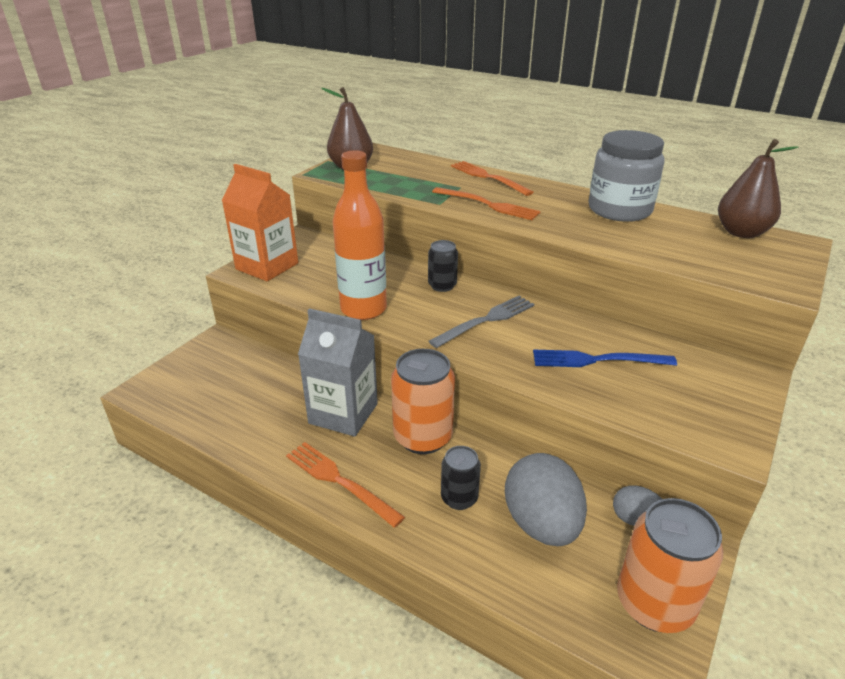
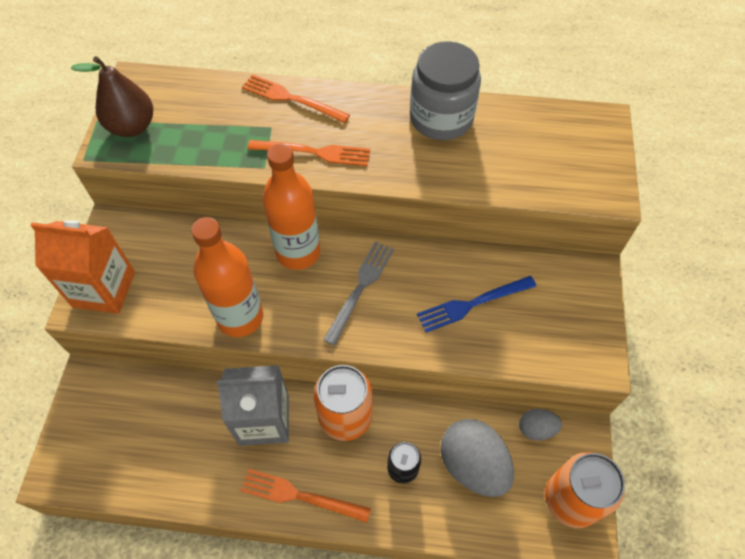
camera: 25 degrees left, 25 degrees up
(442, 286) = (298, 252): black can -> orange bottle
(741, 232) = (556, 121): brown pear -> none

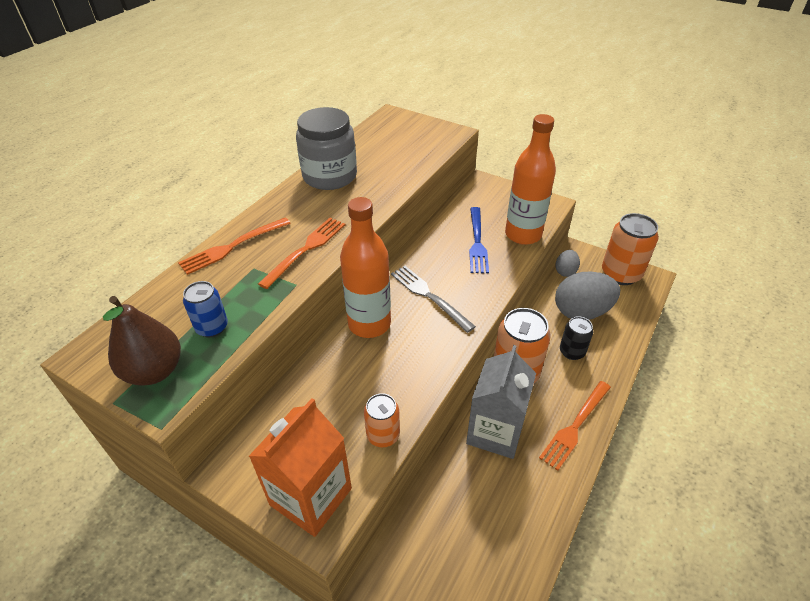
camera: 65 degrees left, 15 degrees down
(176, 315) = (383, 435): none -> orange can
(189, 136) = (212, 327): none -> blue can
(240, 317) = (413, 384): orange bottle -> orange bottle (523, 235)

